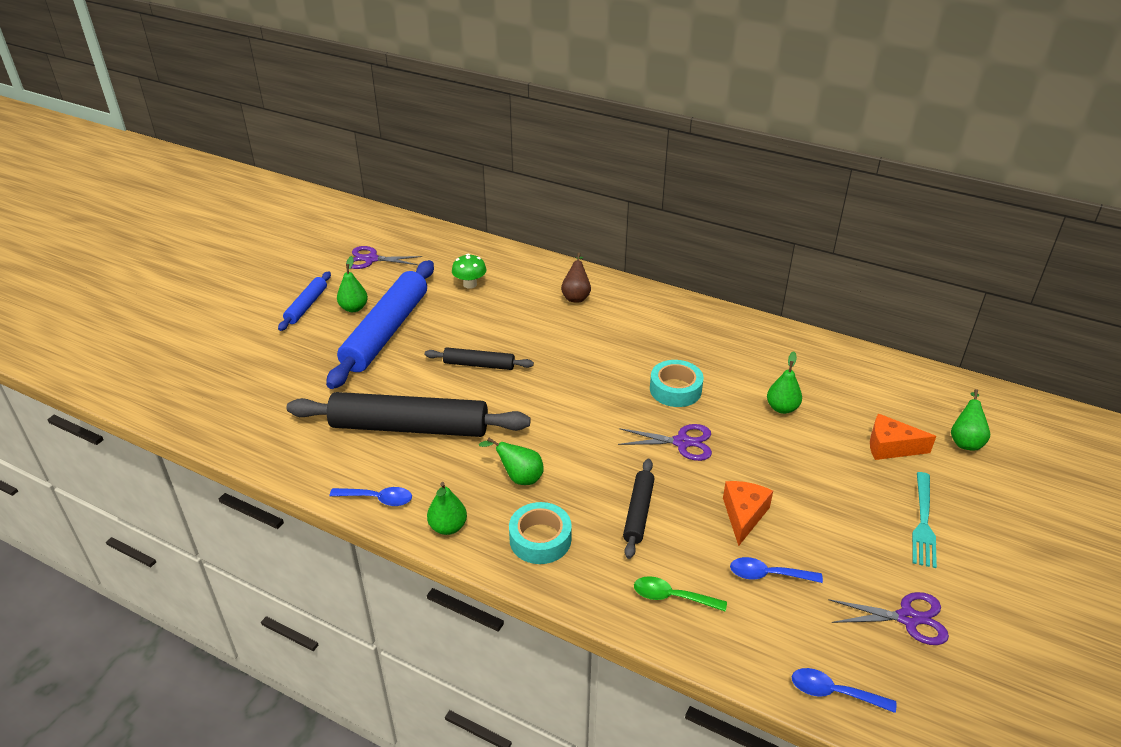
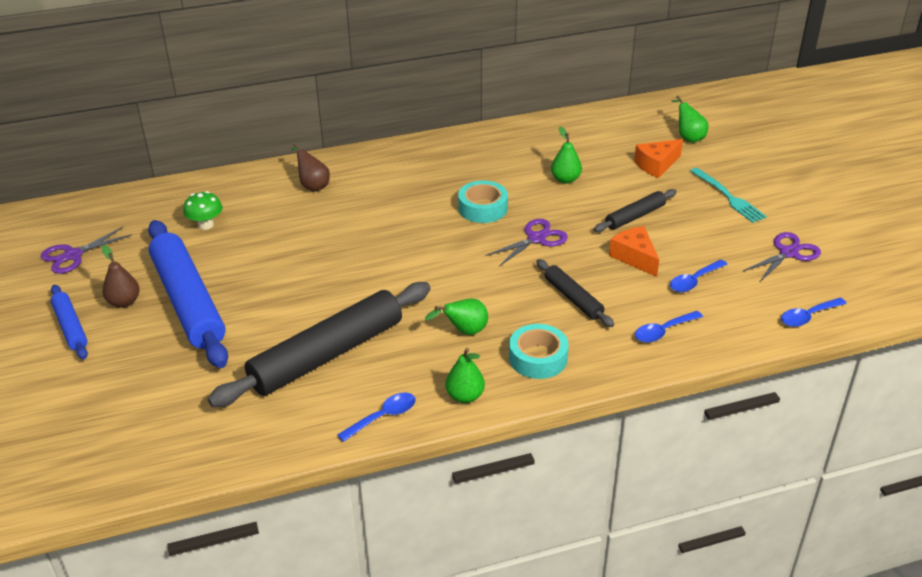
camera: 45 degrees left, 0 degrees up
(354, 308) = (124, 302): green pear -> brown pear
(479, 364) = (311, 278): black rolling pin -> black rolling pin (635, 216)
(672, 597) = (663, 331): green spoon -> blue spoon

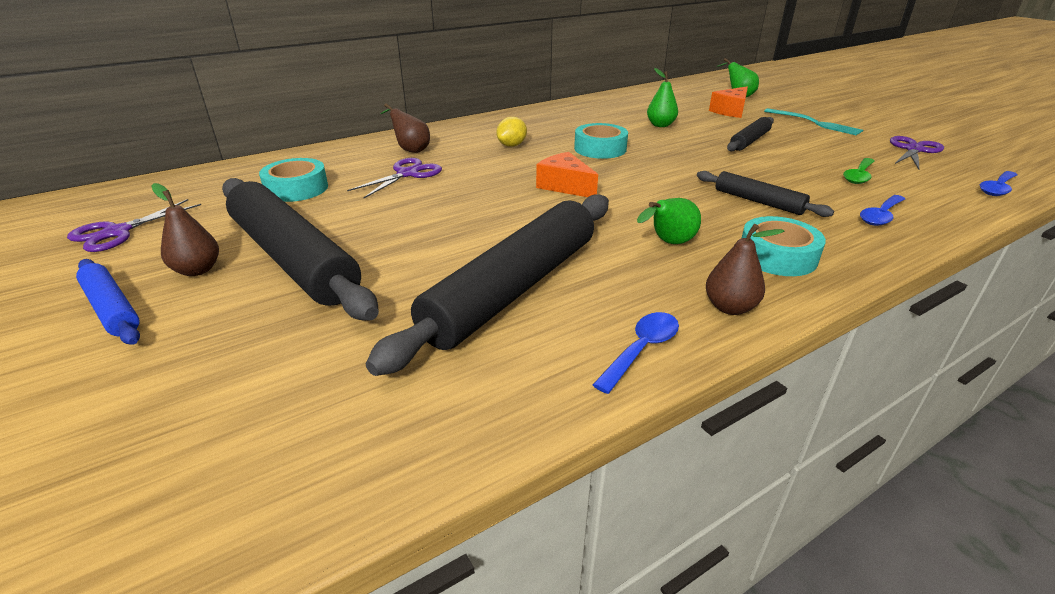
camera: 15 degrees left, 5 degrees down
(188, 302) = (293, 259): blue rolling pin -> black rolling pin
(206, 225) = (296, 188): green mushroom -> turquoise tape
(405, 192) = (512, 145): none -> yellow lemon
(465, 396) = (730, 307): green pear -> brown pear
(536, 239) = (673, 163): purple scissors -> purple scissors (407, 174)
(634, 257) = (782, 166): orange cheese -> orange cheese (565, 186)
(694, 281) = (858, 176): blue spoon -> green spoon

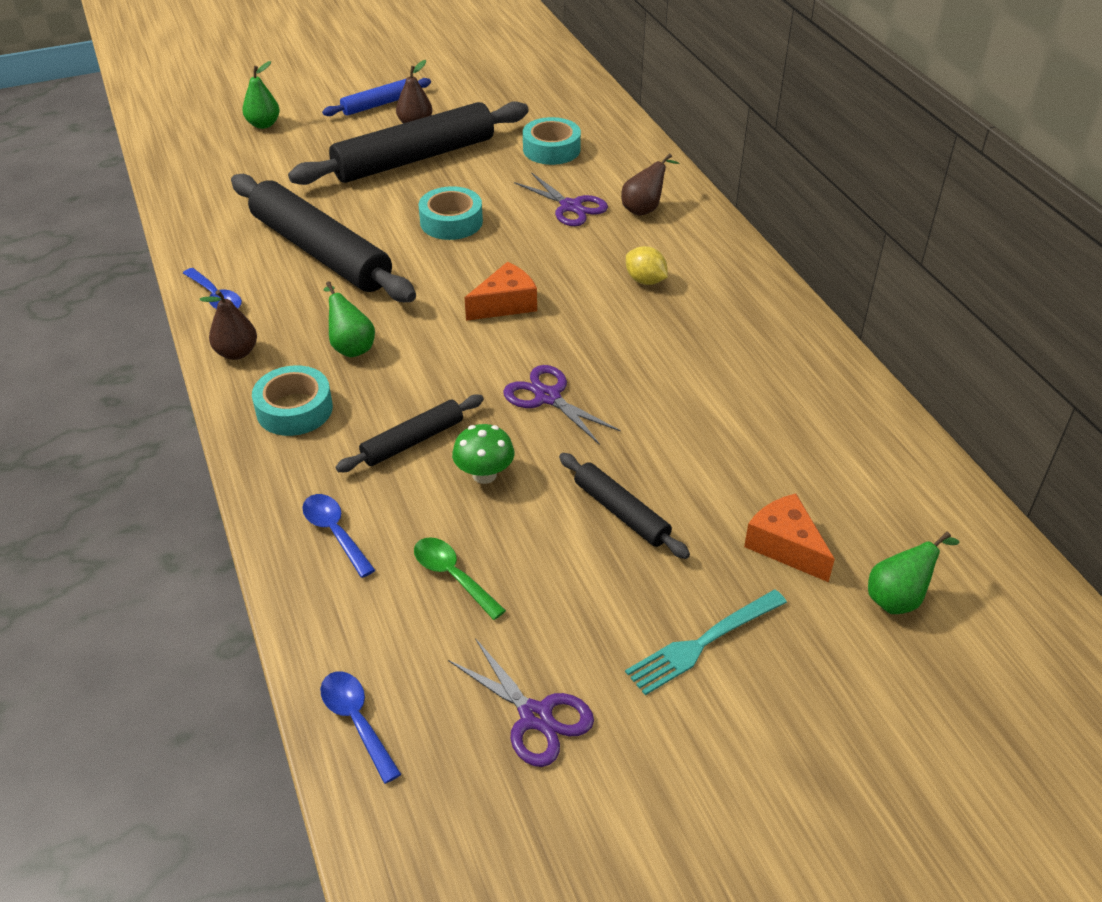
camera: 100 degrees right, 10 degrees up
(117, 232) = (490, 86): purple scissors -> purple scissors (548, 397)
(600, 149) = (618, 351): turquoise tape -> turquoise tape (451, 222)
(660, 125) = (712, 433): green pear -> green pear (263, 124)
(763, 176) = (484, 474): none -> green mushroom

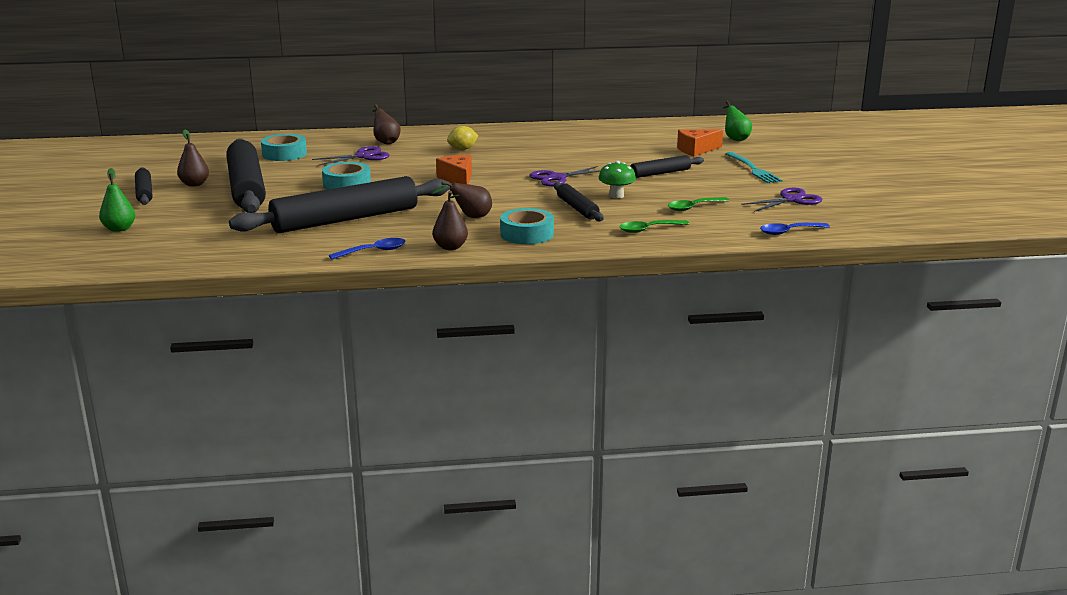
camera: 75 degrees left, 20 degrees down
(335, 532) = (648, 229): blue spoon -> green spoon
(351, 346) = (470, 217): green pear -> brown pear
(378, 104) = (144, 192): blue rolling pin -> black rolling pin

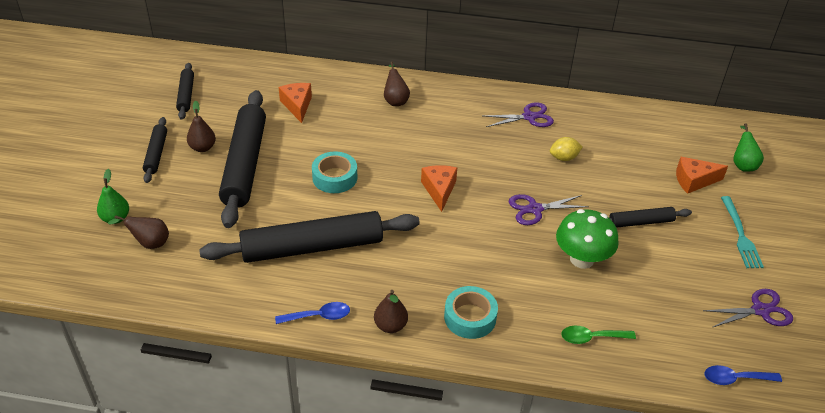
camera: 15 degrees right, 20 degrees up
(284, 154) = (297, 106): turquoise tape -> orange cheese
(363, 156) = (366, 125): purple scissors -> purple scissors (529, 117)
(462, 149) = (462, 130): yellow lemon -> yellow lemon (564, 158)
(470, 217) = (427, 270): brown pear -> brown pear (149, 243)
(577, 208) = (535, 276): black rolling pin -> black rolling pin (186, 95)
(616, 196) = (582, 259): green mushroom -> green mushroom, size x1.62
(693, 207) = (652, 302): green spoon -> none

